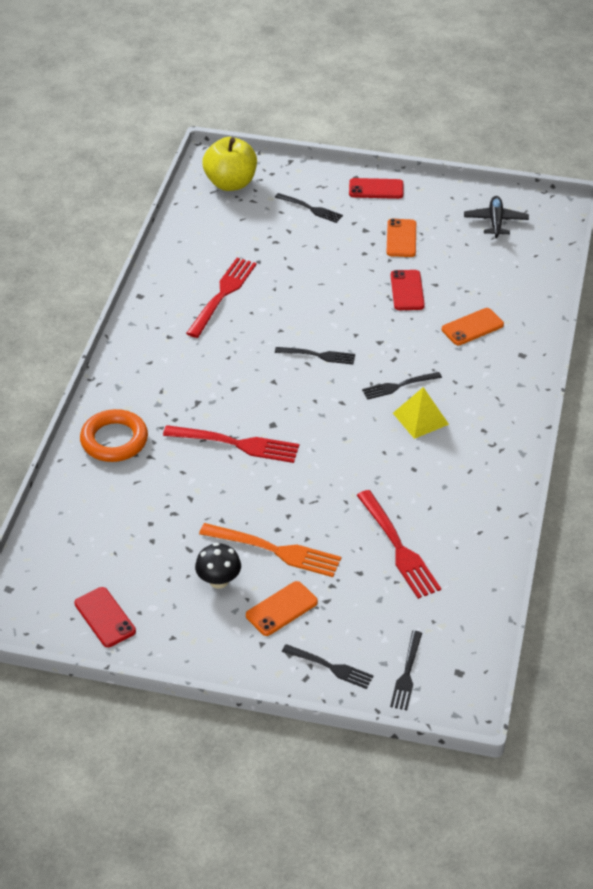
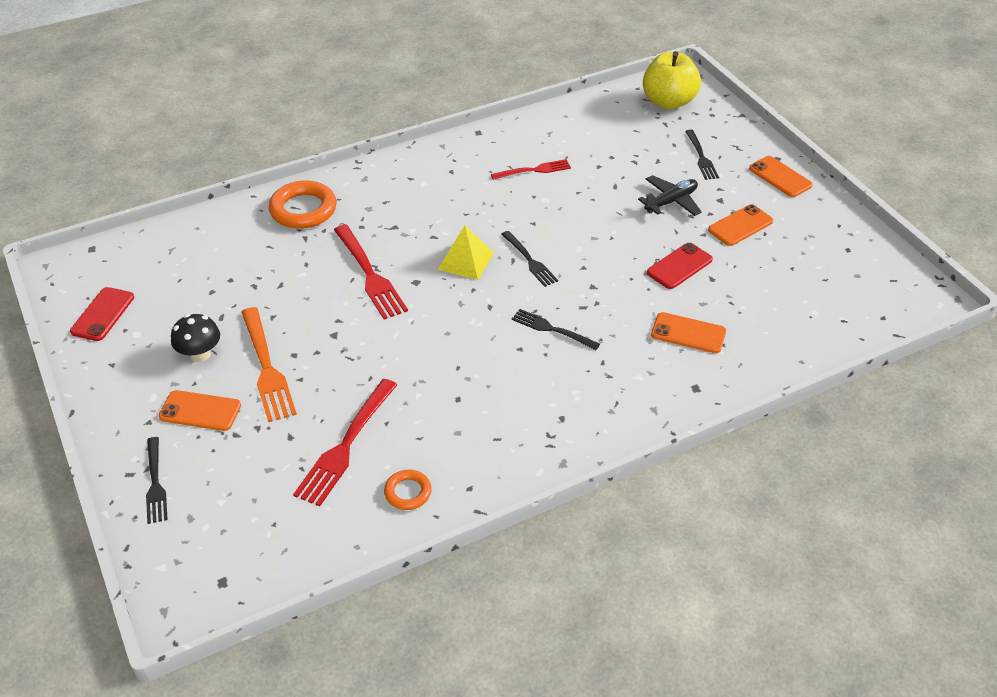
camera: 50 degrees right, 0 degrees up
(222, 295) = (534, 170): red fork -> red fork, size x0.62
(376, 189) = (780, 177): red phone -> orange phone
(407, 673) = (190, 542): black fork -> none
(420, 418) = (527, 366): yellow pyramid -> yellow pyramid (465, 261)
(472, 539) = (408, 492): none -> orange ring
(495, 221) = (849, 269): black plane -> black plane (671, 202)

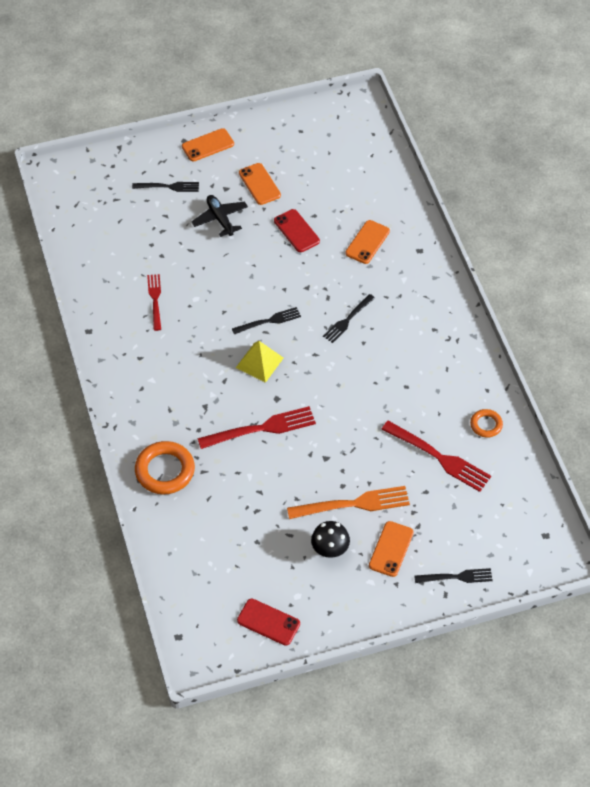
camera: 80 degrees left, 10 degrees up
(668, 102) = (85, 190): yellow apple -> none

